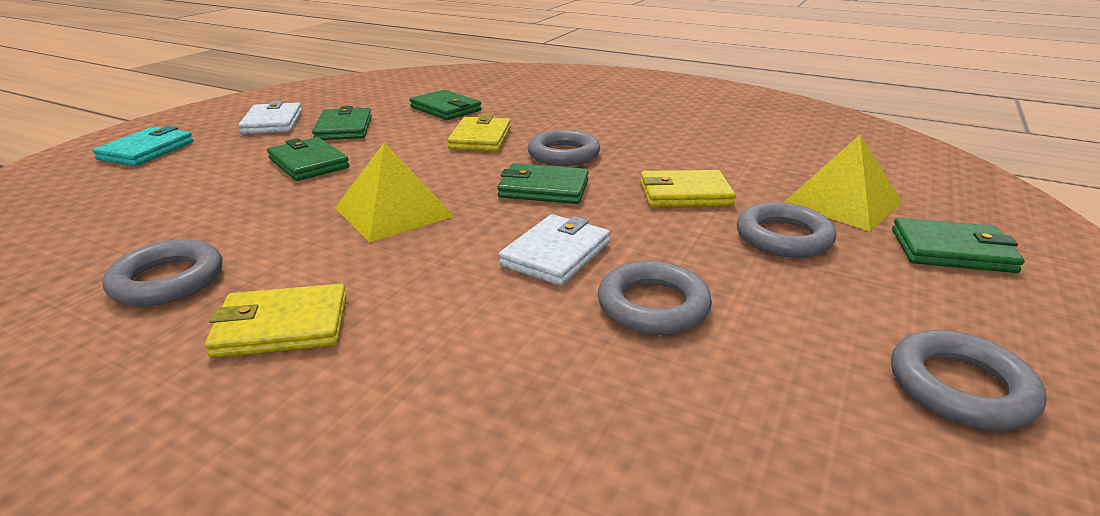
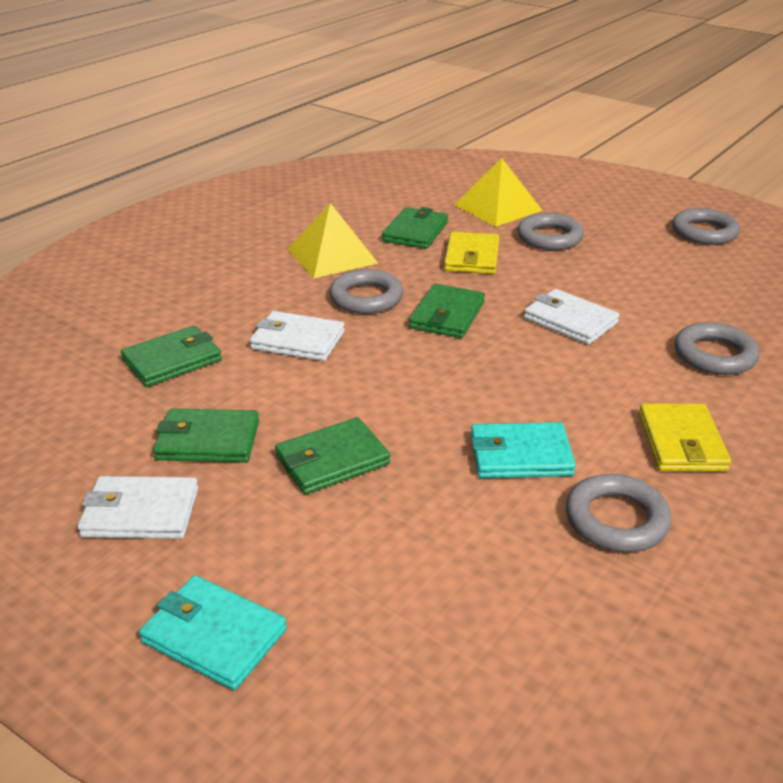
camera: 80 degrees left, 5 degrees up
(290, 232) = (520, 455): none -> turquoise wallet
(393, 211) = (483, 395): yellow pyramid -> yellow pyramid (332, 256)
(480, 138) = (297, 340): yellow wallet -> white wallet
(653, 306) = (639, 295): grey ring -> grey ring (714, 355)
(952, 251) = (570, 196): green wallet -> green wallet (415, 232)

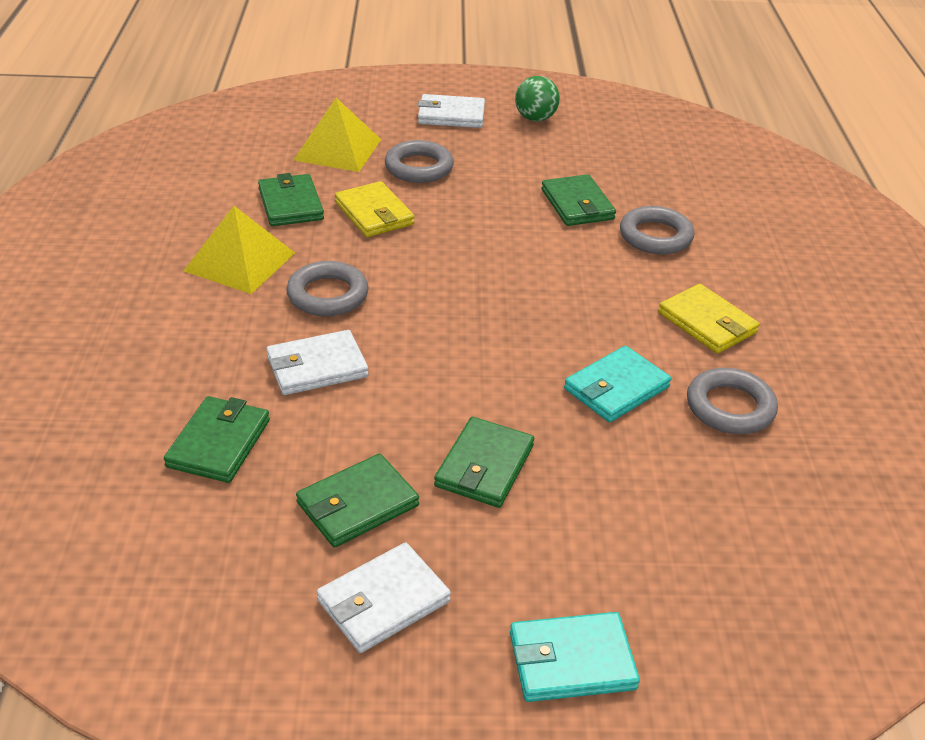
camera: 40 degrees left, 5 degrees up
(447, 315) = (420, 283): green wallet -> green wallet (577, 204)
(570, 321) = (523, 247): white wallet -> white wallet (451, 115)
(704, 232) = (535, 118): grey ring -> green ball

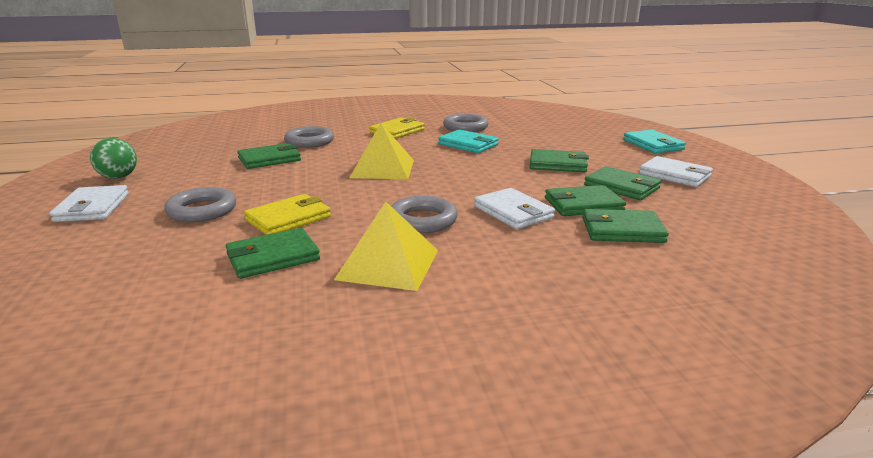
camera: 100 degrees left, 15 degrees down
(311, 436) = (583, 205): none -> green wallet
(337, 149) = (150, 250): yellow pyramid -> yellow pyramid (382, 168)

